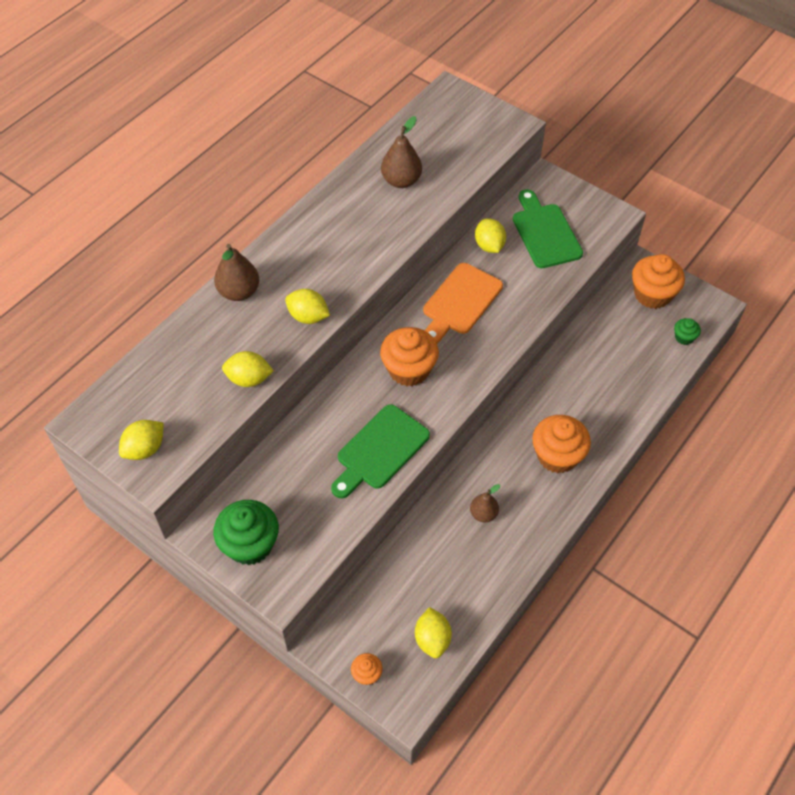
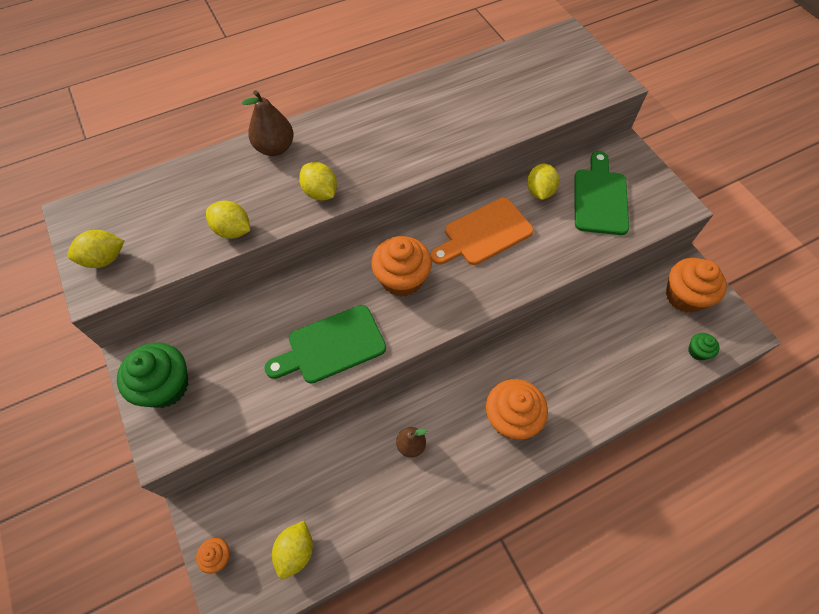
camera: 25 degrees right, 5 degrees up
(401, 181) = (478, 99): brown pear -> none

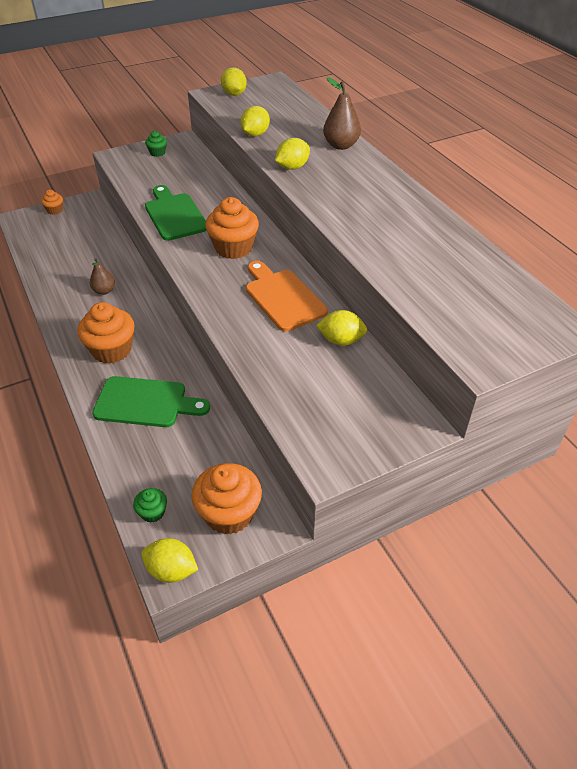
camera: 90 degrees right, 15 degrees down
(165, 386) = (157, 153): green cupcake -> green cupcake, size x0.49
(296, 551) = (45, 240): yellow lemon -> yellow lemon (171, 570)
(600, 198) = (334, 390): green cutting board -> green cutting board (145, 403)

